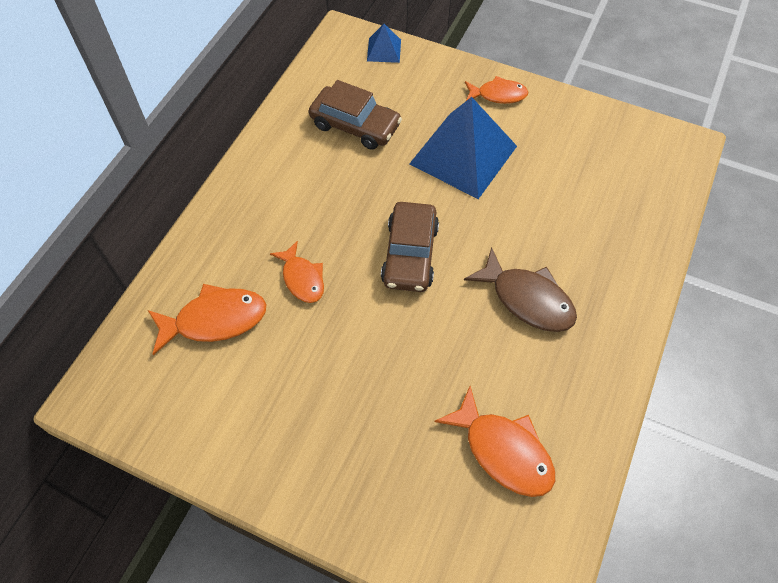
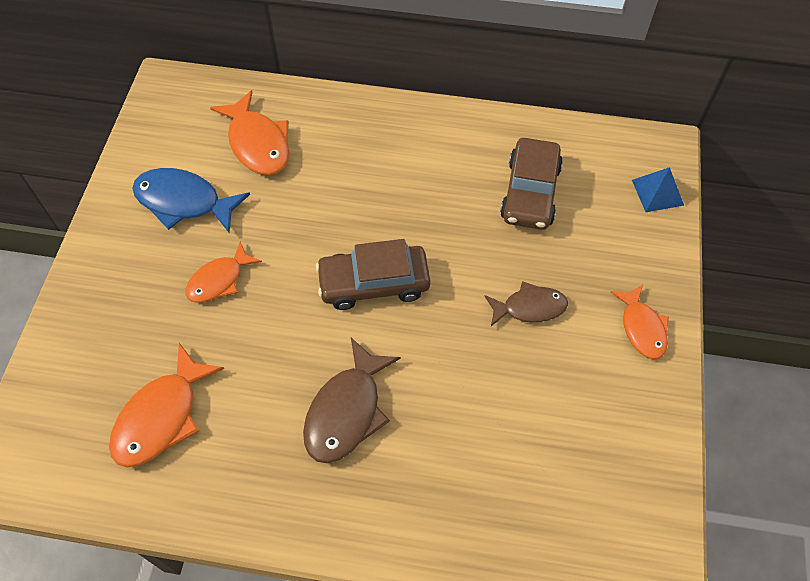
camera: 75 degrees right, 0 degrees up
(262, 400) = (184, 202): none -> blue fish
(302, 278) = (319, 197): orange fish -> orange fish (219, 280)
(463, 155) = (529, 307): blue pyramid -> brown fish

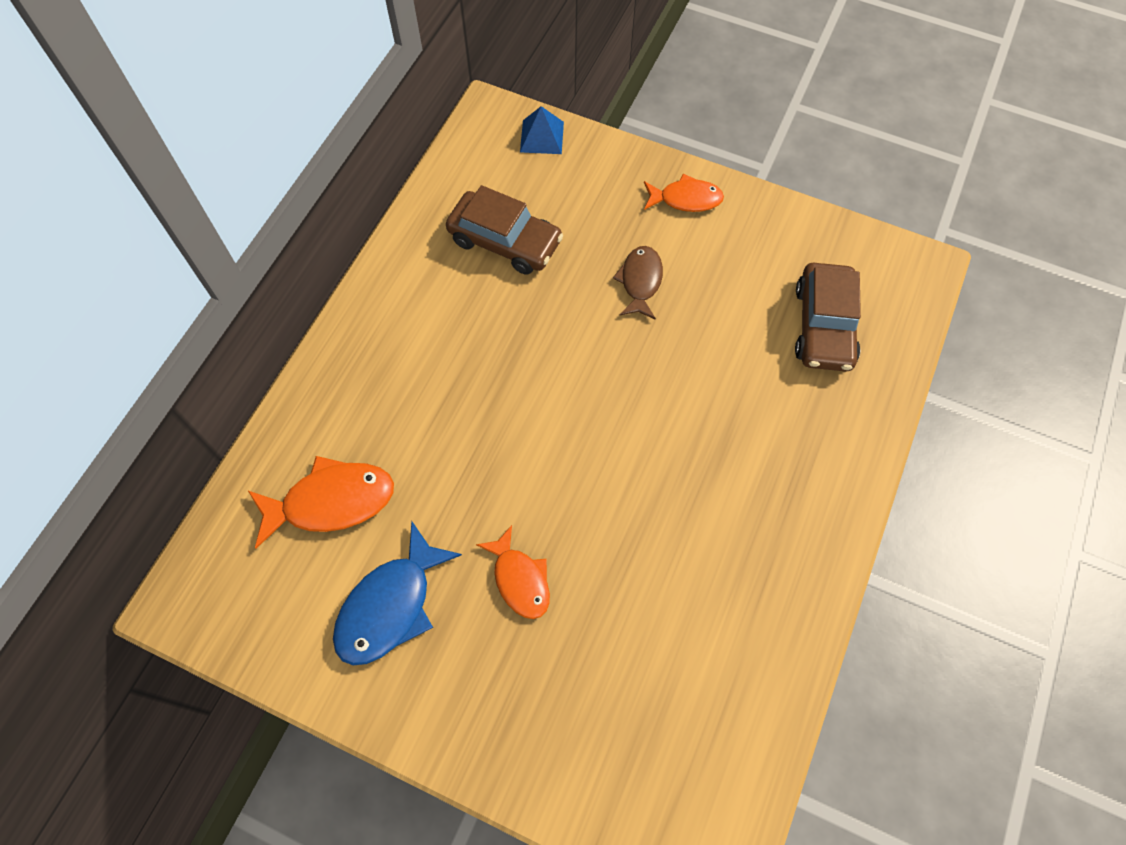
camera: 75 degrees left, 5 degrees up
(162, 416) = (681, 669): orange fish -> none
(347, 411) = (715, 474): brown fish -> none
(374, 283) = (572, 415): brown car -> brown car (824, 326)

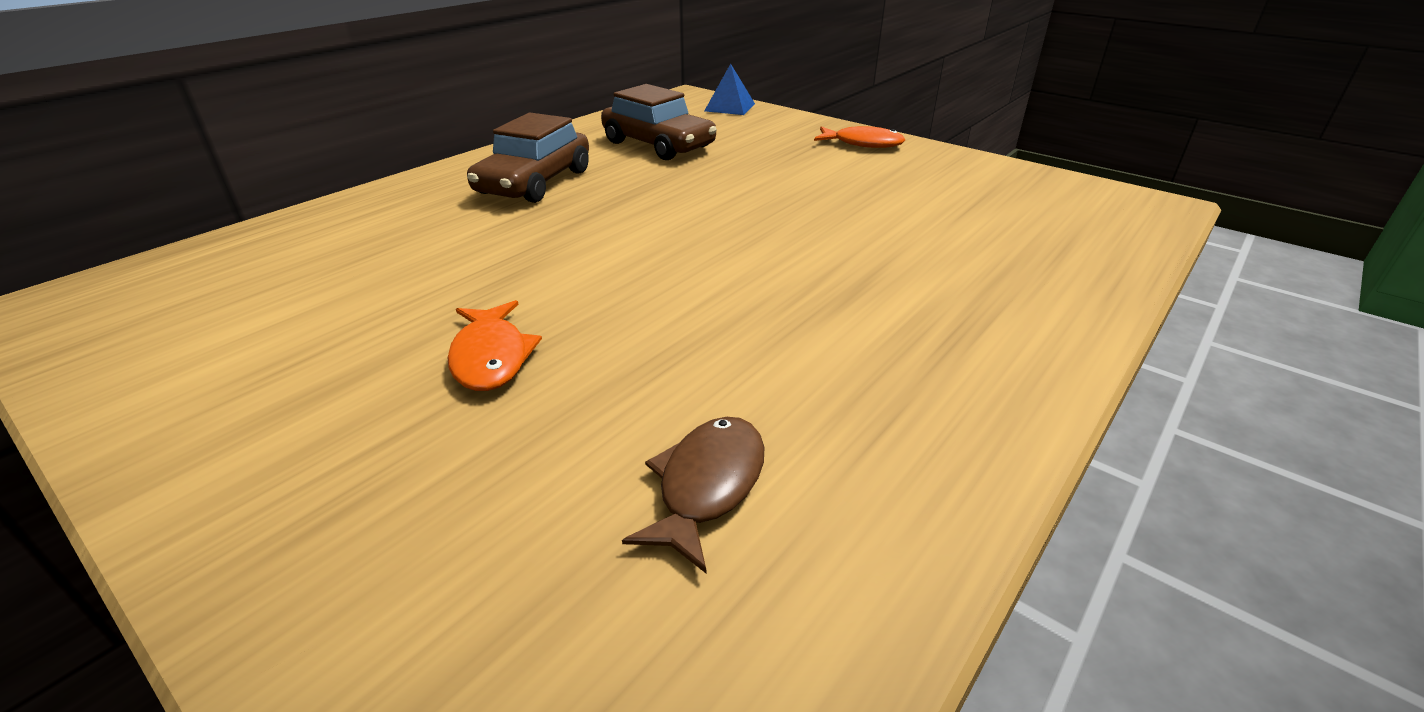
camera: 15 degrees right, 30 degrees down
(331, 502) = (319, 260): orange fish -> none
(390, 606) = (292, 350): blue fish -> none
(640, 281) = (792, 177): brown fish -> brown fish (707, 486)
(824, 326) = (1017, 225): brown car -> brown car (534, 182)

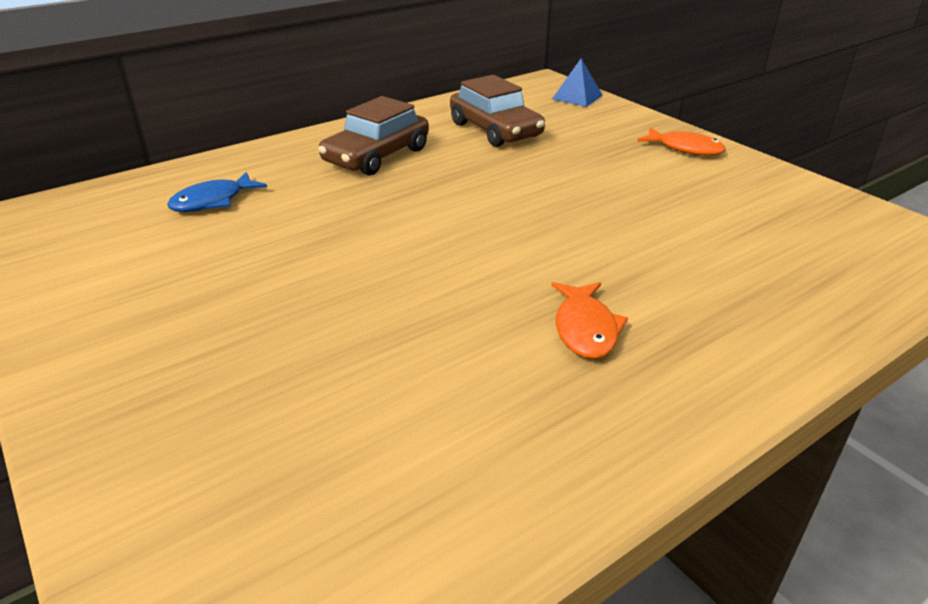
camera: 15 degrees right, 0 degrees up
(345, 252) = (213, 201): none -> blue fish
(491, 357) = (287, 305): orange fish -> orange fish (585, 329)
(707, 486) = (404, 435): brown fish -> none

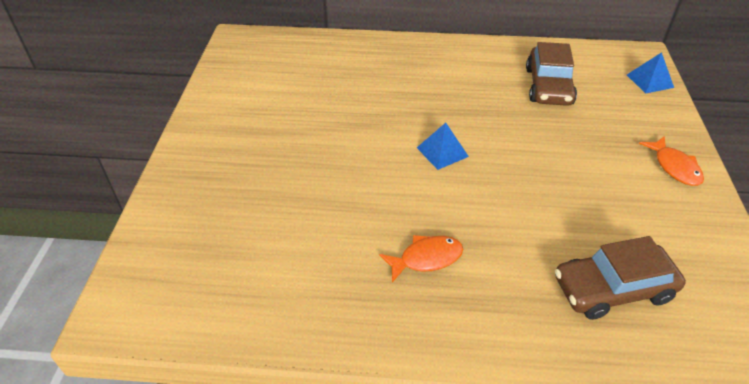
camera: 40 degrees right, 10 degrees up
(213, 201) = (330, 69): blue fish -> none
(376, 156) = (448, 75): brown car -> brown car (613, 289)
(464, 224) = (442, 152): none -> blue pyramid
(585, 329) = (426, 258): orange fish -> orange fish turned 150 degrees counterclockwise

